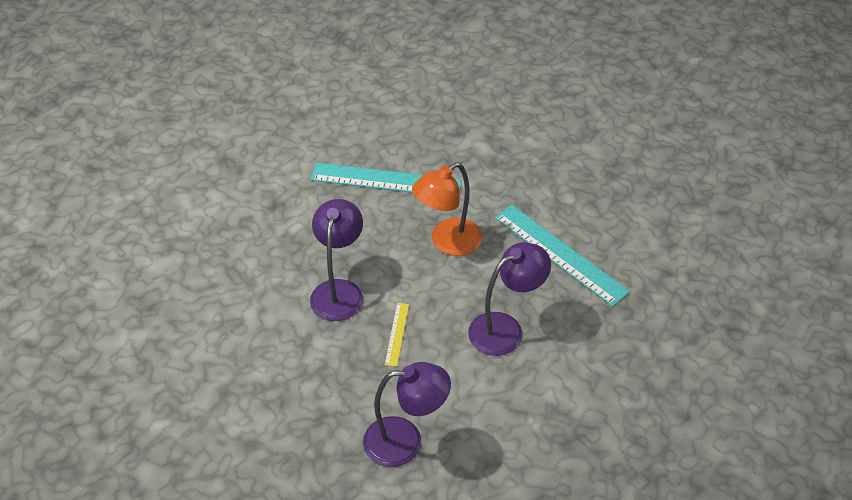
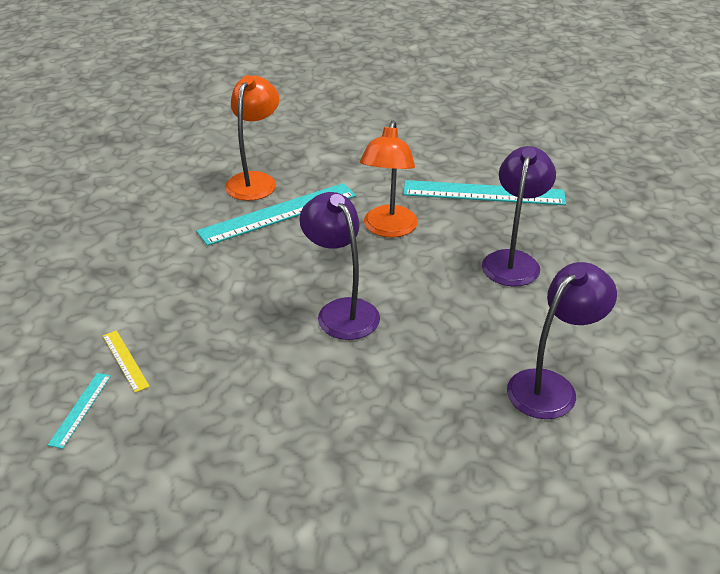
camera: 40 degrees left, 10 degrees down
(124, 260) = (80, 409): none -> turquoise ruler
(397, 334) = (435, 313): yellow ruler -> yellow ruler (125, 360)
(402, 139) = (255, 180): none -> orange lamp

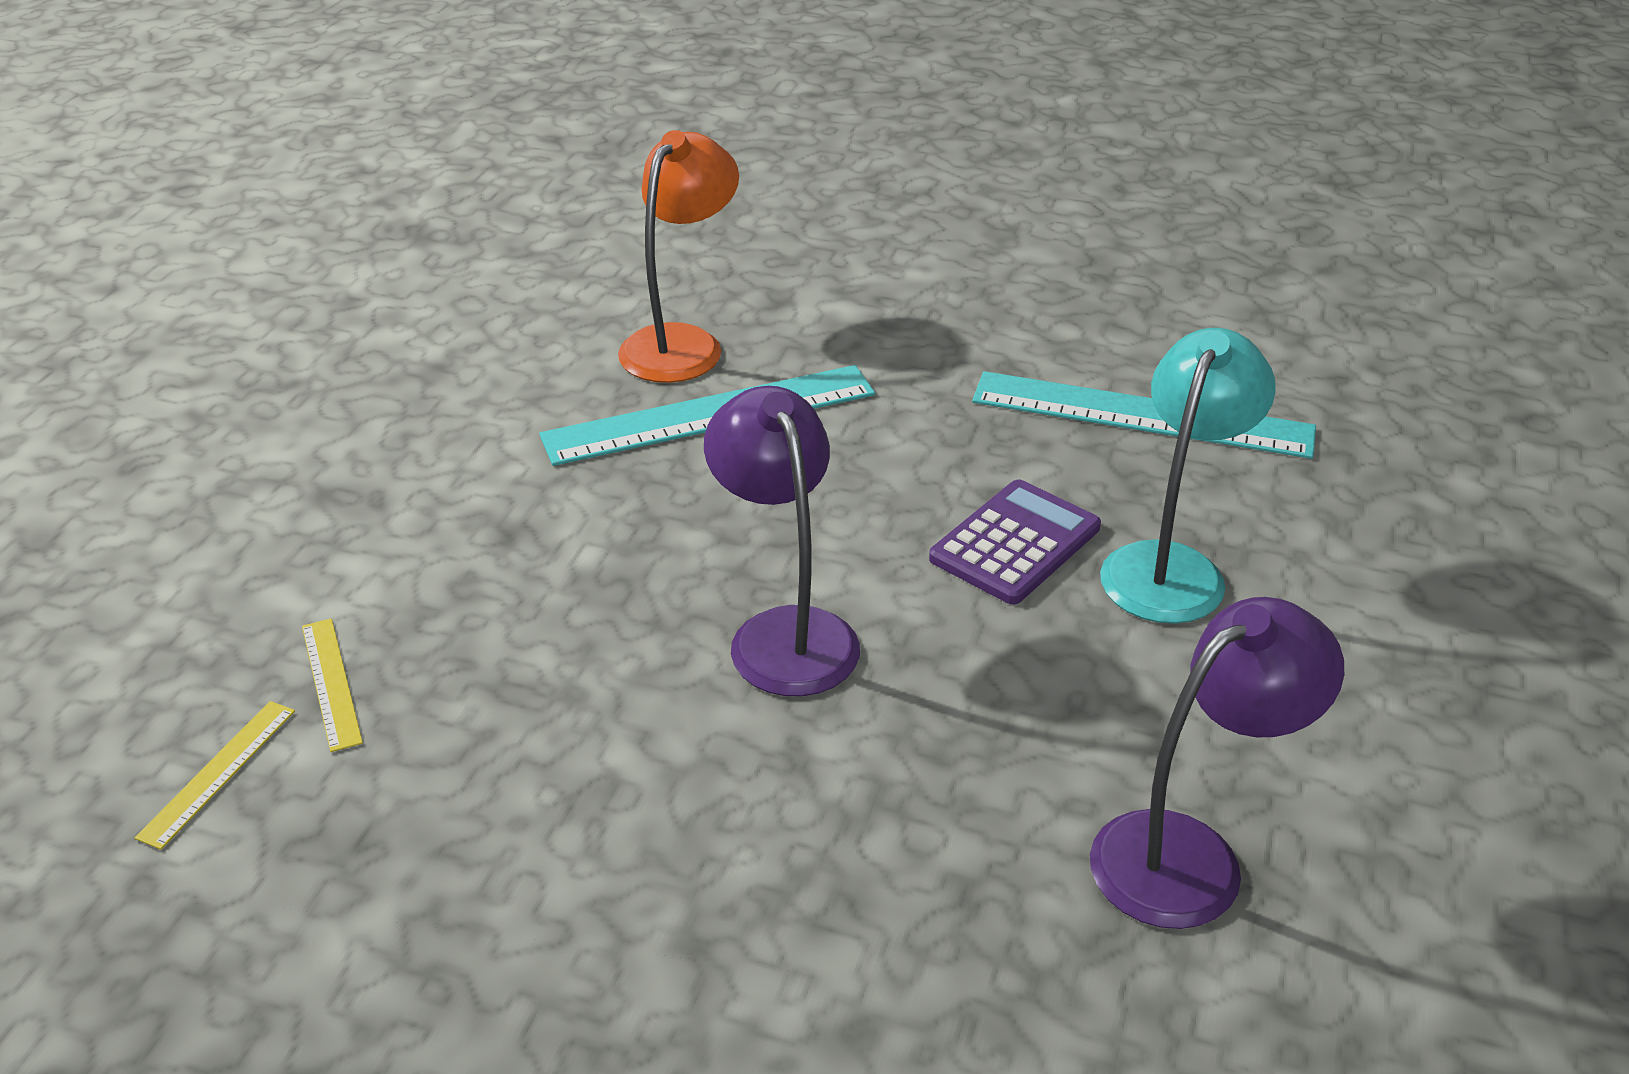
camera: 10 degrees right, 0 degrees up
(80, 409) = (218, 772): turquoise ruler -> yellow ruler
(388, 229) = (924, 470): orange lamp -> none
(439, 258) = (1015, 543): none -> purple calculator
(513, 260) = (1170, 566): purple lamp -> turquoise lamp

